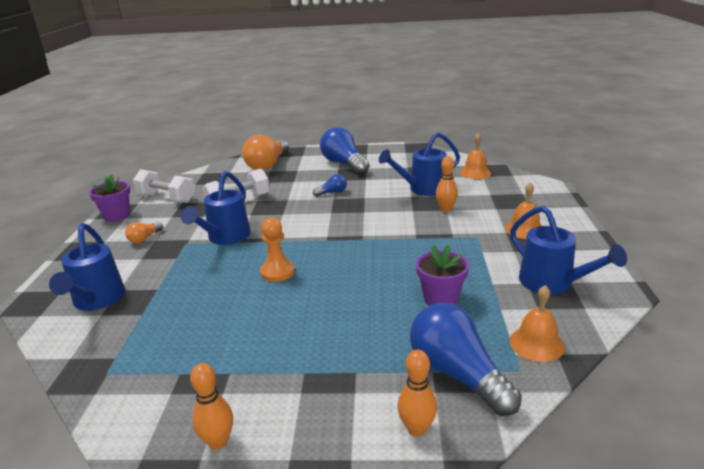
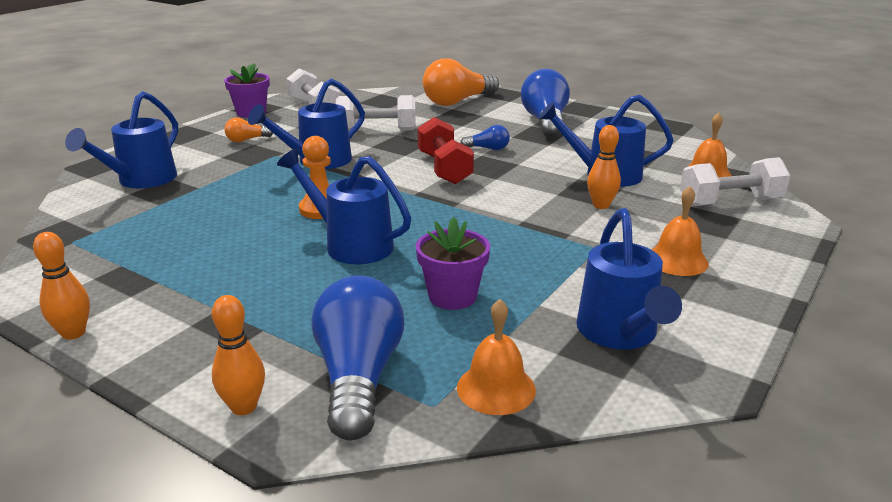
camera: 30 degrees right, 0 degrees up
(322, 215) = (444, 168): none -> red dumbbell
(333, 289) = (351, 244): none -> blue watering can
(507, 186) = (730, 202): none -> white dumbbell

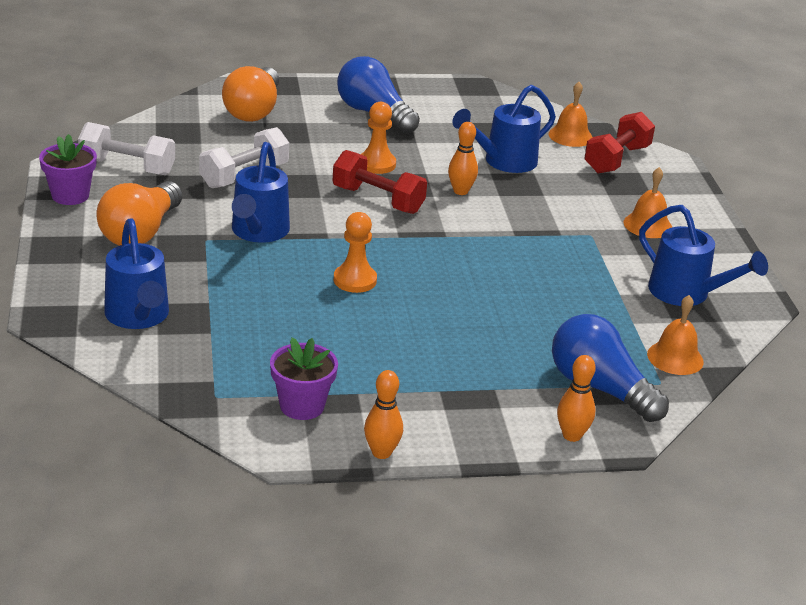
camera: 45 degrees left, 5 degrees up
(247, 140) = (140, 232): orange light bulb -> orange light bulb, size x2.13
(351, 244) = (434, 301): blue watering can -> none
(452, 296) = (564, 311): purple flower pot -> purple flower pot (302, 406)
(488, 149) = (376, 164): blue light bulb -> orange pawn
(601, 205) = (543, 194): orange bowling pin -> orange bowling pin (460, 191)
(730, 202) = (617, 159): white dumbbell -> red dumbbell

